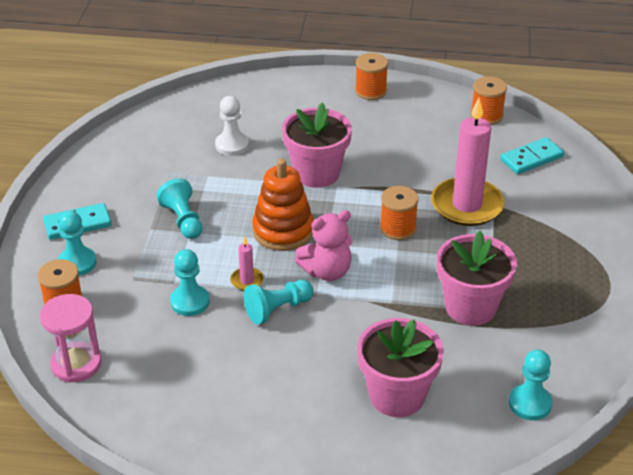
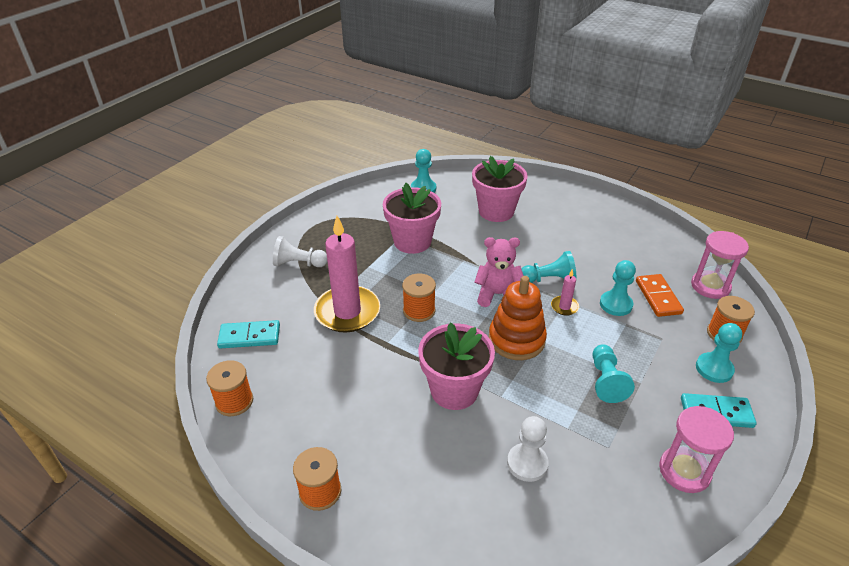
camera: 155 degrees left, 0 degrees up
(106, 175) = (684, 471): none -> pink hourglass
(141, 327) = (658, 297): none -> orange domino
(569, 237) = (299, 264): none -> white pawn

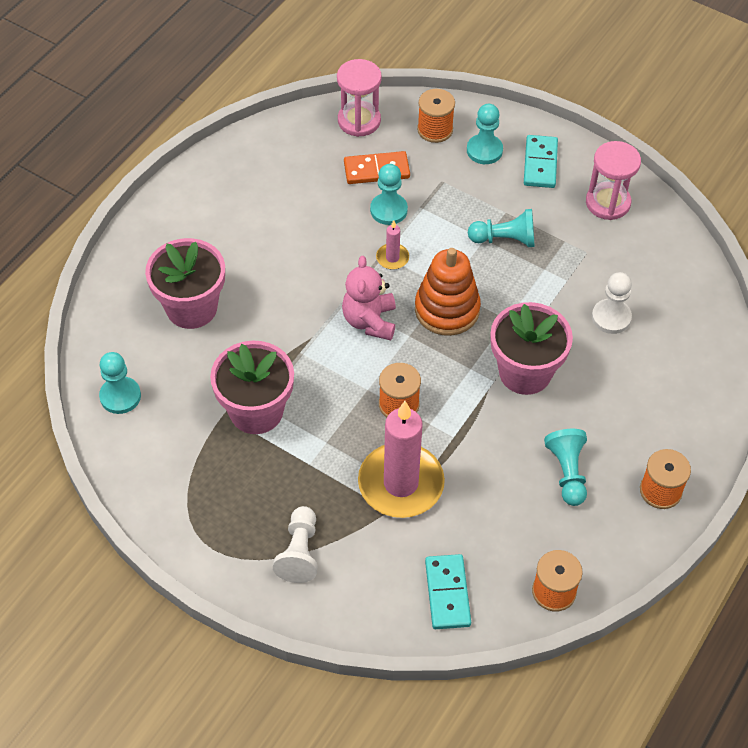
camera: 90 degrees left, 15 degrees up
(548, 279) = (342, 266): turquoise pawn -> turquoise pawn (567, 472)

